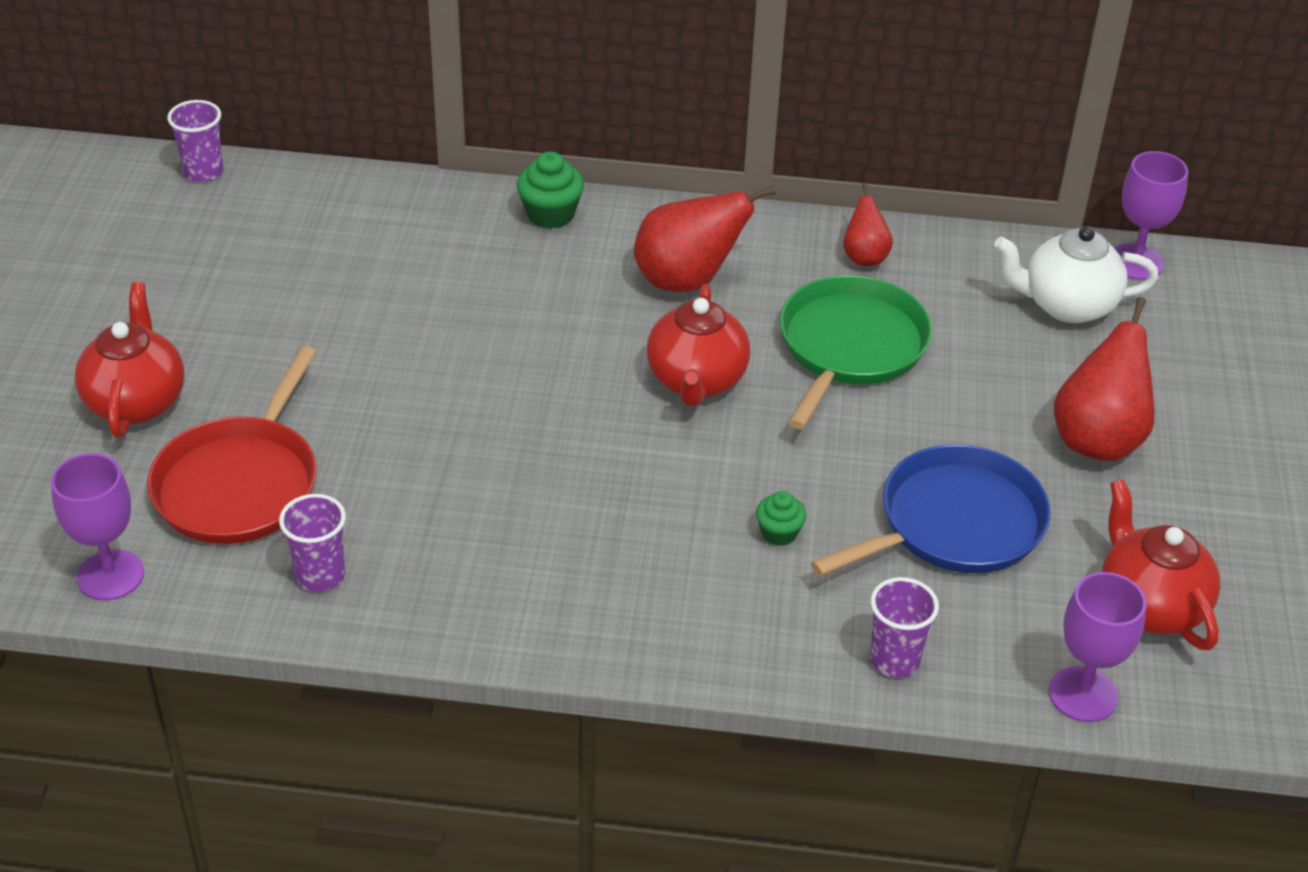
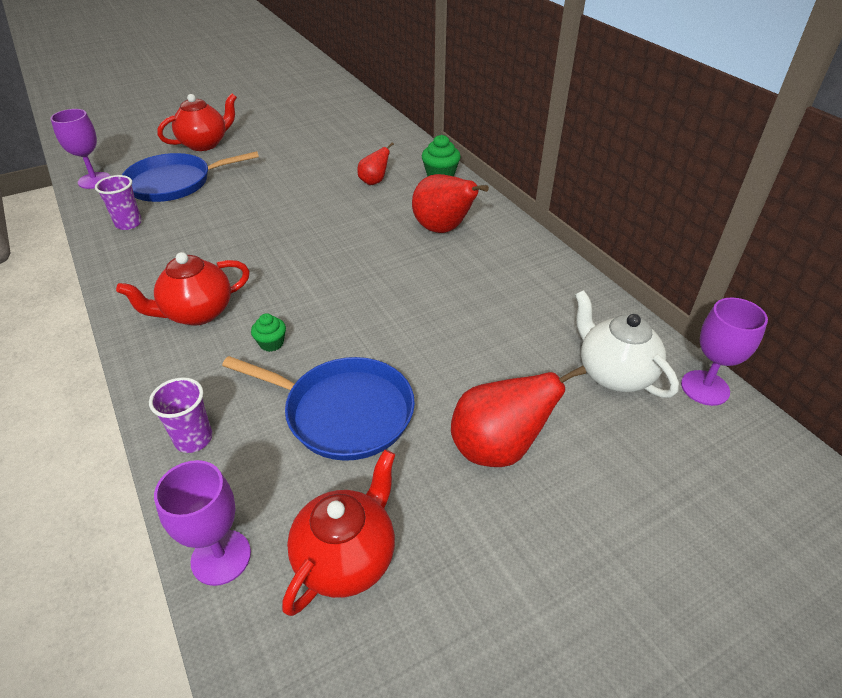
camera: 55 degrees right, 0 degrees up
(203, 172) = (359, 100): purple cup -> none
(240, 483) = (174, 183): red pan -> blue pan
(696, 381) = (368, 264): red teapot -> red teapot (197, 313)
(849, 347) = (458, 302): green pan -> none
(864, 257) = (542, 275): red pear -> red pear (374, 182)

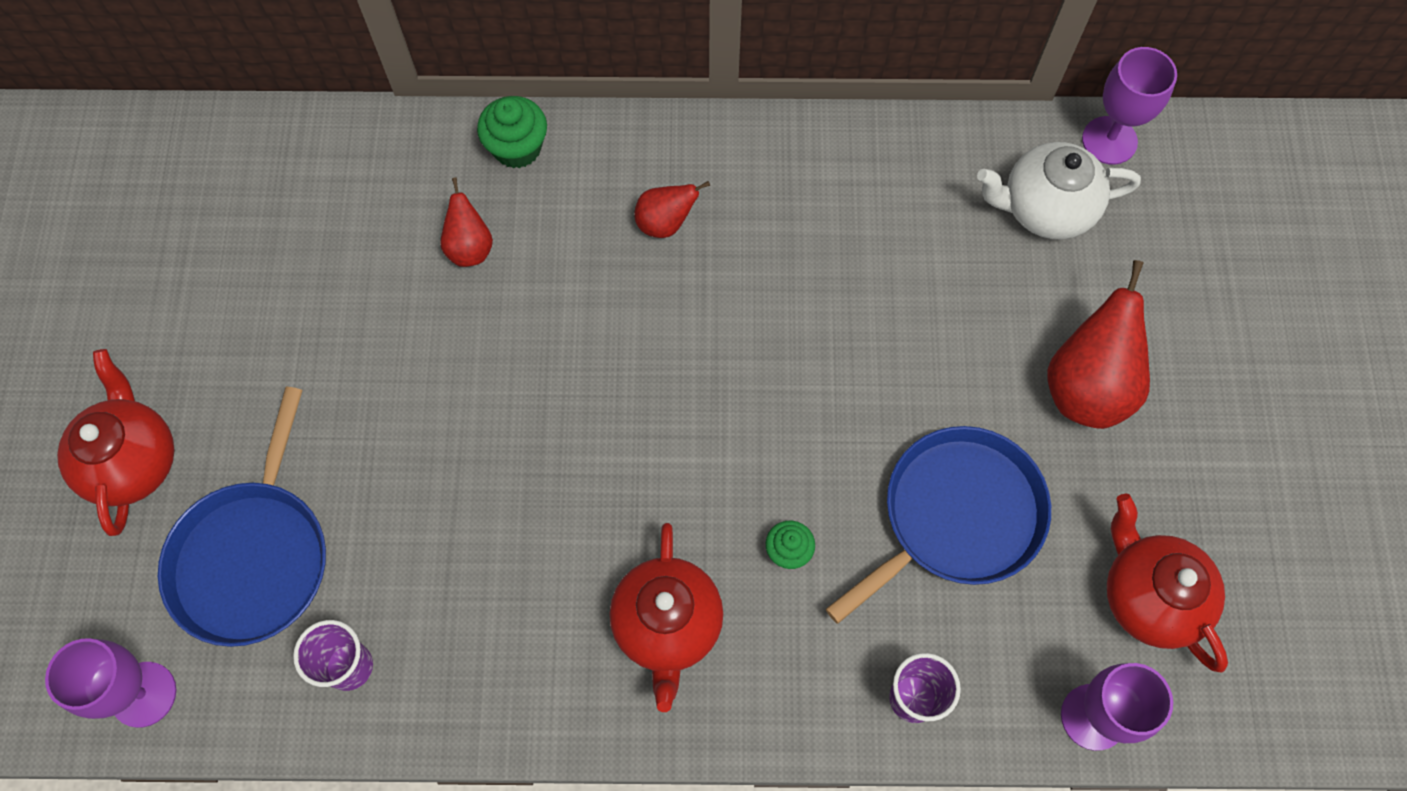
camera: 60 degrees left, 25 degrees up
(443, 229) = (665, 223): red pear -> red pear, size x0.55

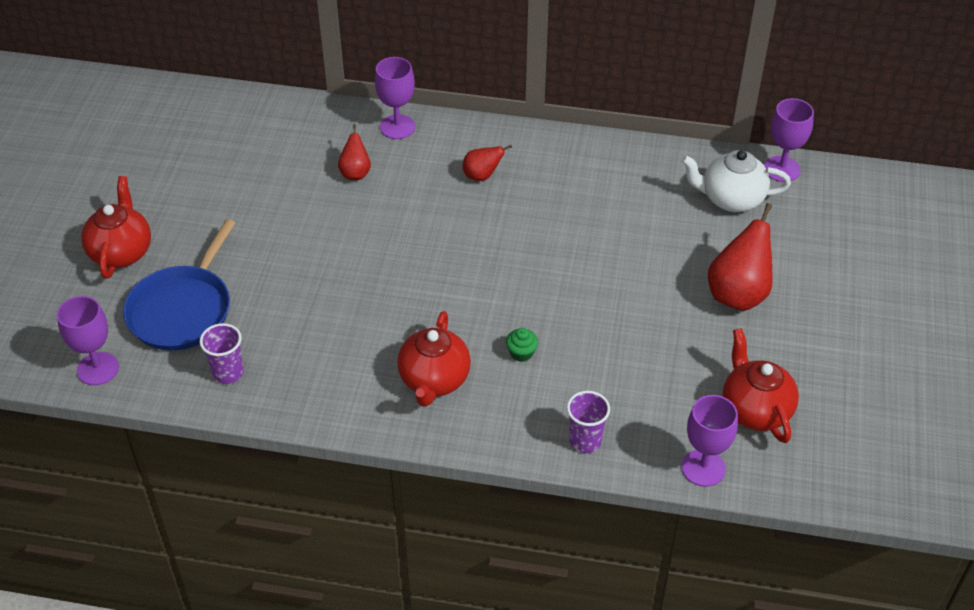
camera: 10 degrees right, 20 degrees down
(517, 148) = (397, 127): green cupcake -> purple goblet
(956, 516) = (635, 350): blue pan -> none

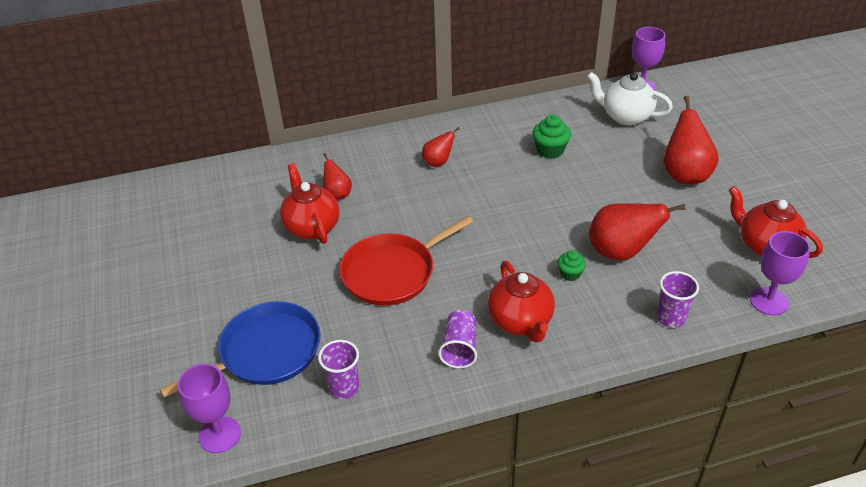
camera: 25 degrees left, 5 degrees down
(121, 252) = (175, 327): red teapot -> red teapot (312, 227)
(183, 309) = (265, 352): blue pan -> blue pan turned 120 degrees counterclockwise
(349, 279) = (392, 272): none -> red pan
(357, 381) = (460, 348): none -> purple cup
(397, 127) = (346, 151): purple goblet -> none
(593, 352) = (621, 252): none -> red pear
(612, 208) = (550, 150): none -> green cupcake
(731, 199) = (625, 116): white teapot -> white teapot turned 45 degrees clockwise

